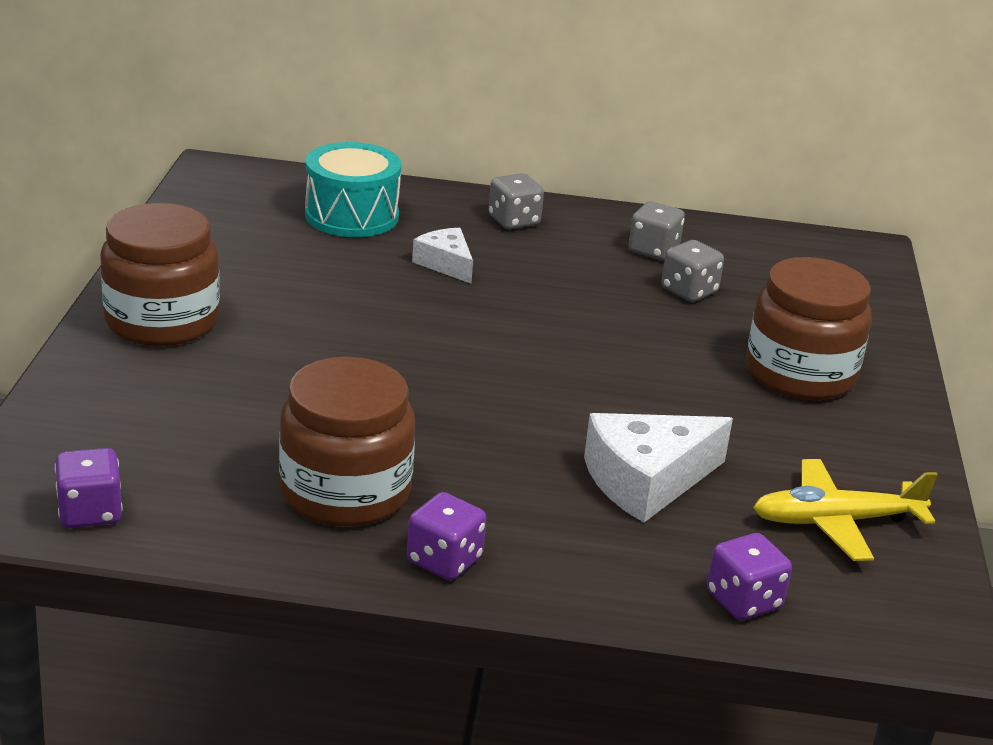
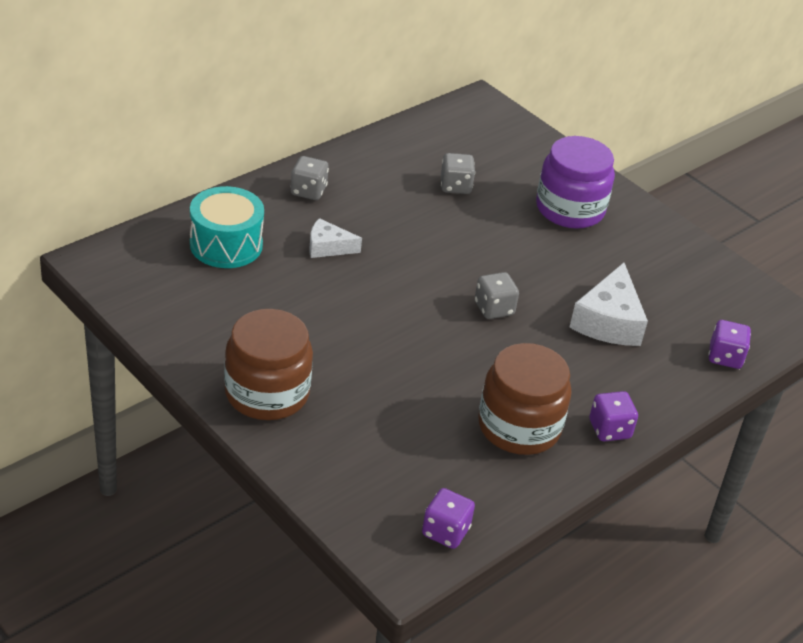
camera: 50 degrees left, 10 degrees up
(653, 250) = (400, 167): grey dice -> grey dice (494, 308)
(800, 374) = (570, 209): brown jar -> purple jar
(836, 521) = (695, 288): yellow plane -> none

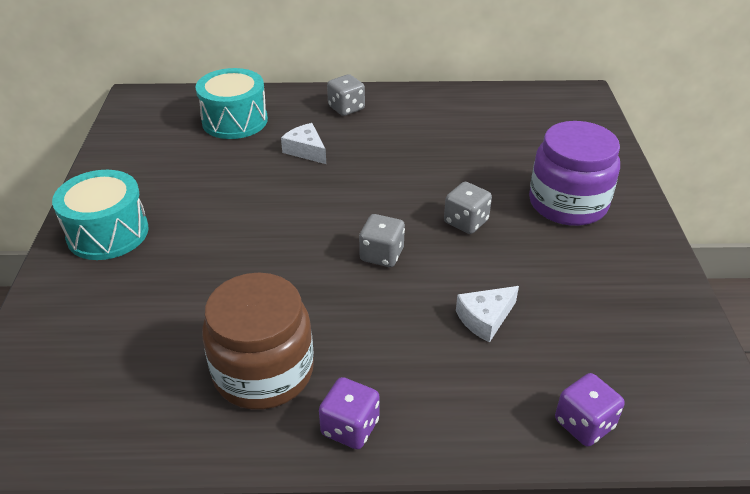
camera: 45 degrees right, 0 degrees up
(267, 393) = (108, 233): brown jar -> turquoise drum
(445, 531) = (63, 431): purple dice -> none
(455, 186) = (475, 146): grey dice -> grey dice (466, 222)
(608, 321) = (485, 319): white cheese -> white cheese, size x0.59

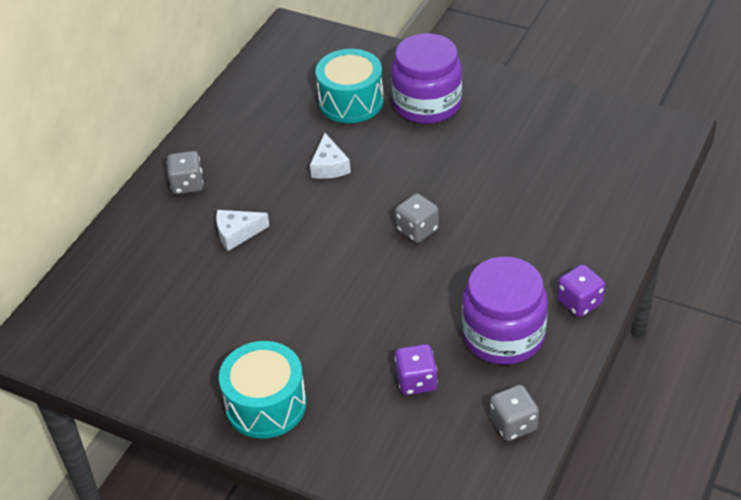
camera: 60 degrees left, 5 degrees up
(235, 121) = (143, 271): turquoise drum -> turquoise drum (351, 101)
(263, 372) = (503, 335): brown jar -> purple jar
(466, 222) = (410, 168): grey dice -> grey dice (513, 424)
(485, 319) = (520, 199): white cheese -> white cheese (329, 166)
(584, 424) = (634, 190): purple dice -> purple dice (416, 381)

